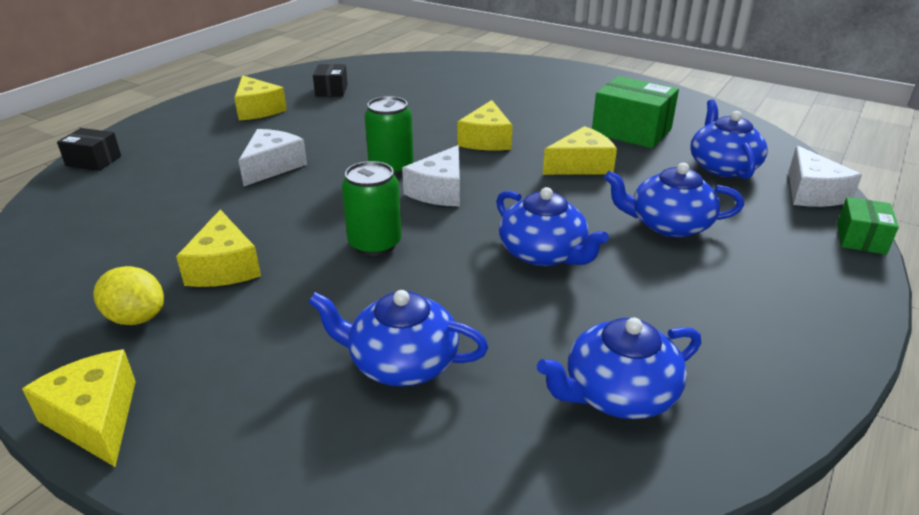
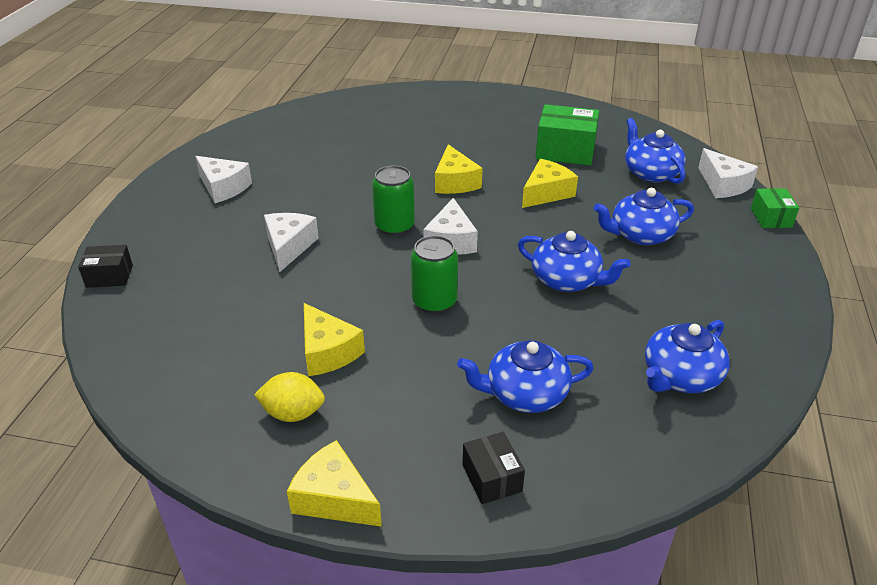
camera: 20 degrees left, 5 degrees up
(257, 109) = (223, 187): yellow cheese -> white cheese
(331, 90) = (277, 153): black box -> black box (492, 478)

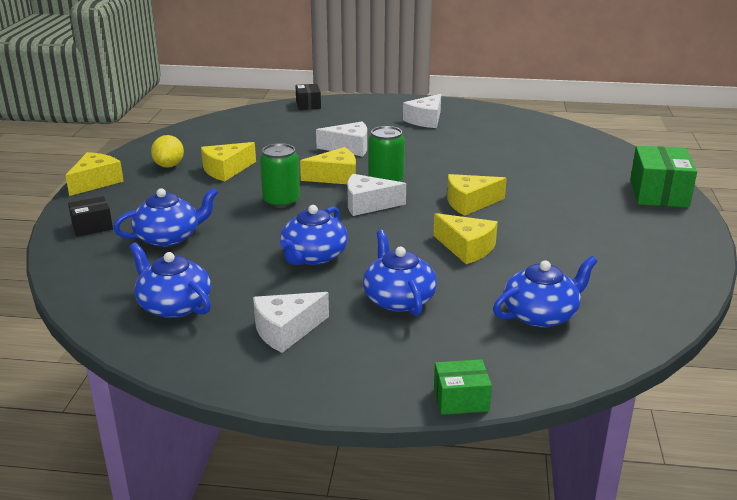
camera: 85 degrees right, 10 degrees down
(374, 260) = (335, 177): none -> yellow cheese
(525, 393) = (169, 237): blue teapot -> blue teapot turned 75 degrees clockwise
(565, 151) = (567, 260): green box -> green box (658, 193)
(723, 185) = (534, 369): white cheese -> white cheese (286, 330)

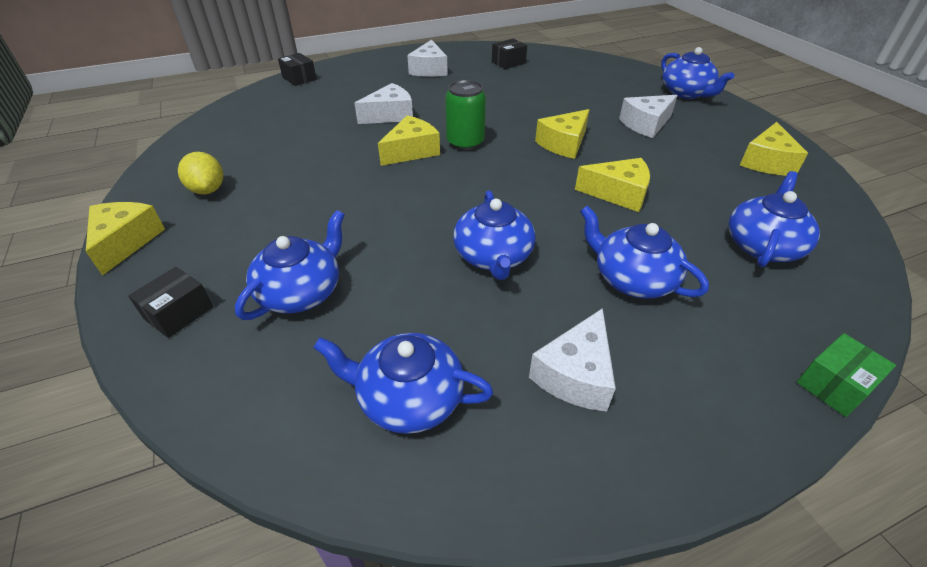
camera: 30 degrees left, 15 degrees up
(226, 170) = (284, 176): yellow cheese -> yellow cheese (766, 162)
(281, 201) = (386, 197): green can -> none
(368, 204) = (477, 173): white cheese -> white cheese (646, 124)
(509, 129) = (508, 62): none -> black box
(658, 193) = (686, 93): green box -> blue teapot

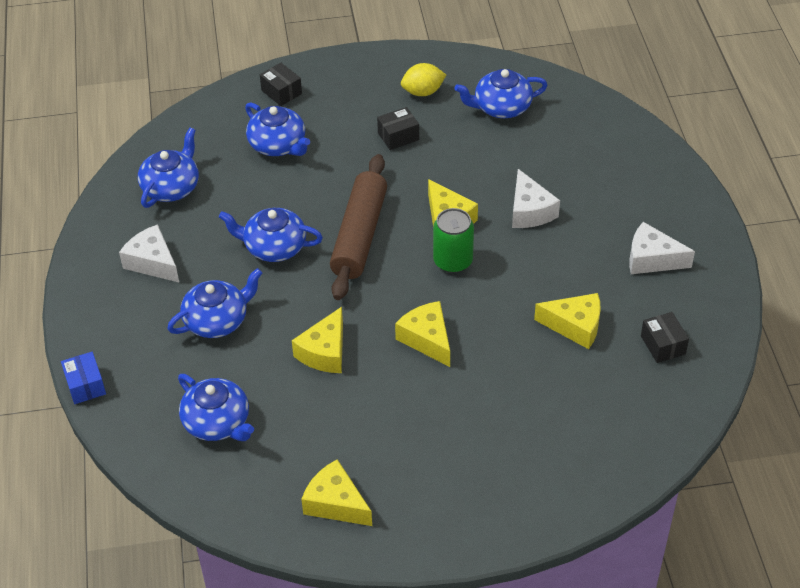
camera: 105 degrees right, 5 degrees up
(126, 242) = (366, 59): yellow cheese -> yellow cheese (575, 326)
(299, 78) = (646, 143): black box -> black box (398, 136)
(451, 198) = (359, 235): none -> brown rolling pin
(646, 124) = (448, 429): white cheese -> none
(686, 93) = (521, 511): blue teapot -> blue teapot (501, 107)
(834, 385) = (85, 385): green box -> blue box

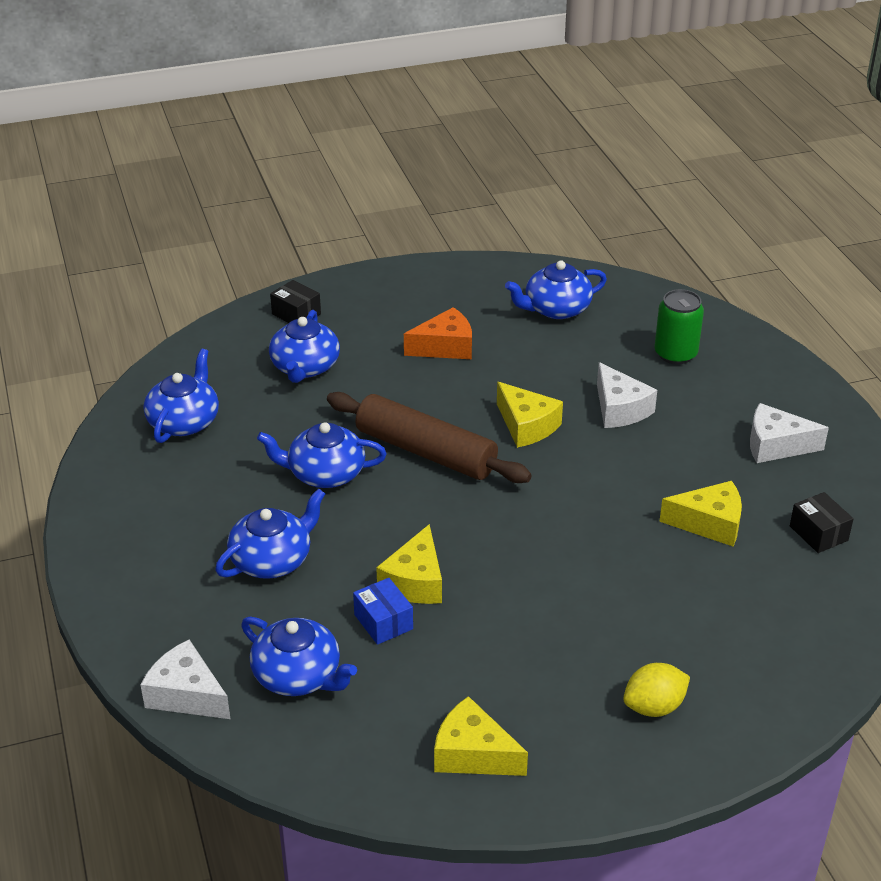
camera: 10 degrees left, 10 degrees down
(85, 385) = (117, 650): blue box -> blue box (383, 622)
(153, 262) = (177, 504): white cheese -> white cheese (187, 694)
(278, 145) = (305, 367): blue teapot -> blue teapot turned 60 degrees clockwise
(359, 235) = (425, 452): brown rolling pin -> brown rolling pin turned 60 degrees counterclockwise
(398, 136) = (445, 347): black box -> orange cheese
(423, 92) = (462, 301): yellow lemon -> yellow lemon (654, 707)
(427, 339) = (537, 555): yellow cheese -> none
(453, 261) = (545, 469): green can -> green can (675, 354)

